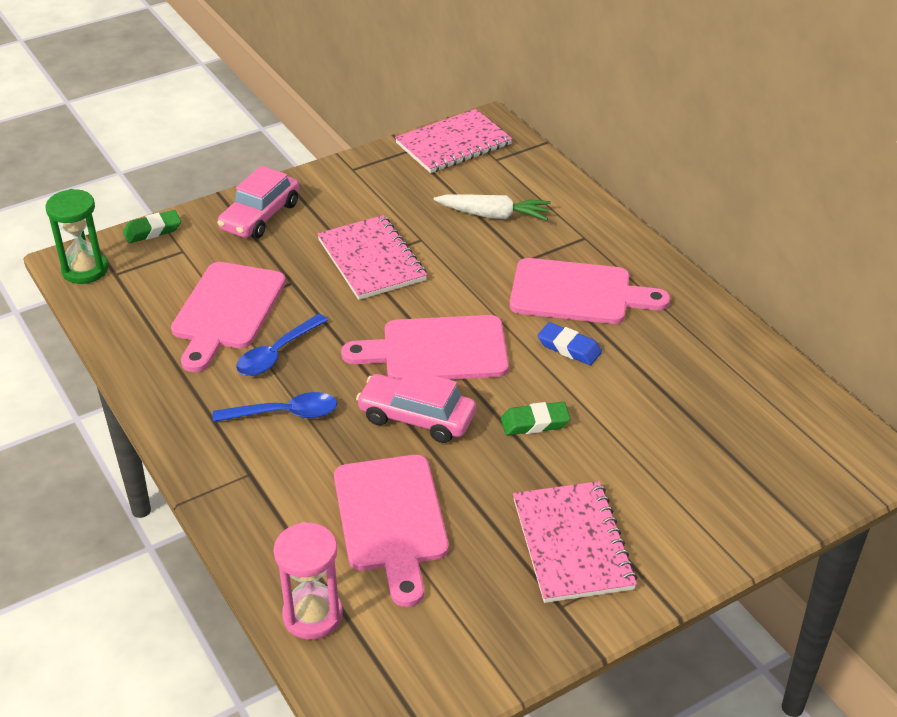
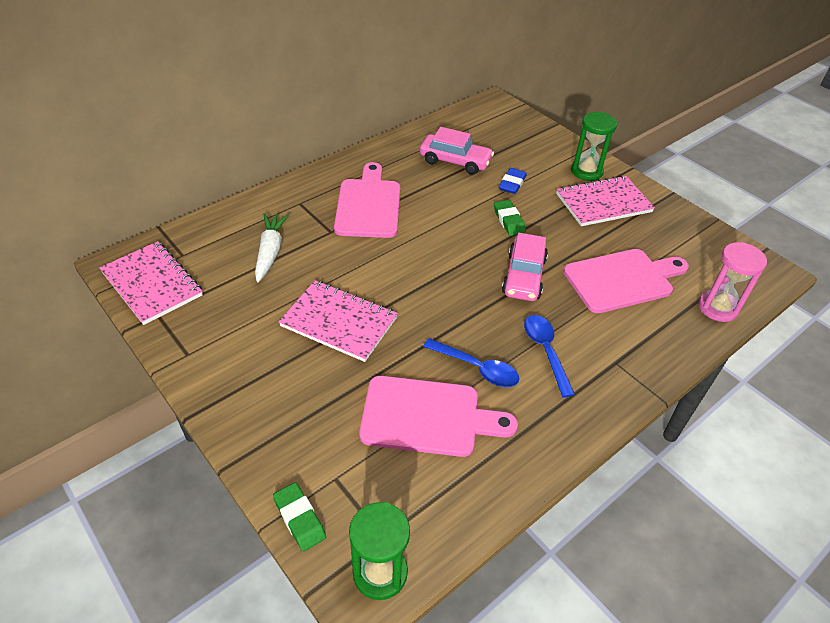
camera: 100 degrees left, 5 degrees up
(260, 216) = (271, 418): pink car -> pink car (455, 161)
(371, 260) = (339, 322): pink notebook -> pink notebook turned 60 degrees clockwise
(437, 350) = (448, 272): pink cutting board -> none
(569, 348) = (430, 208): blue eraser -> blue eraser (512, 184)
(662, 543) = (586, 171): none -> green hourglass

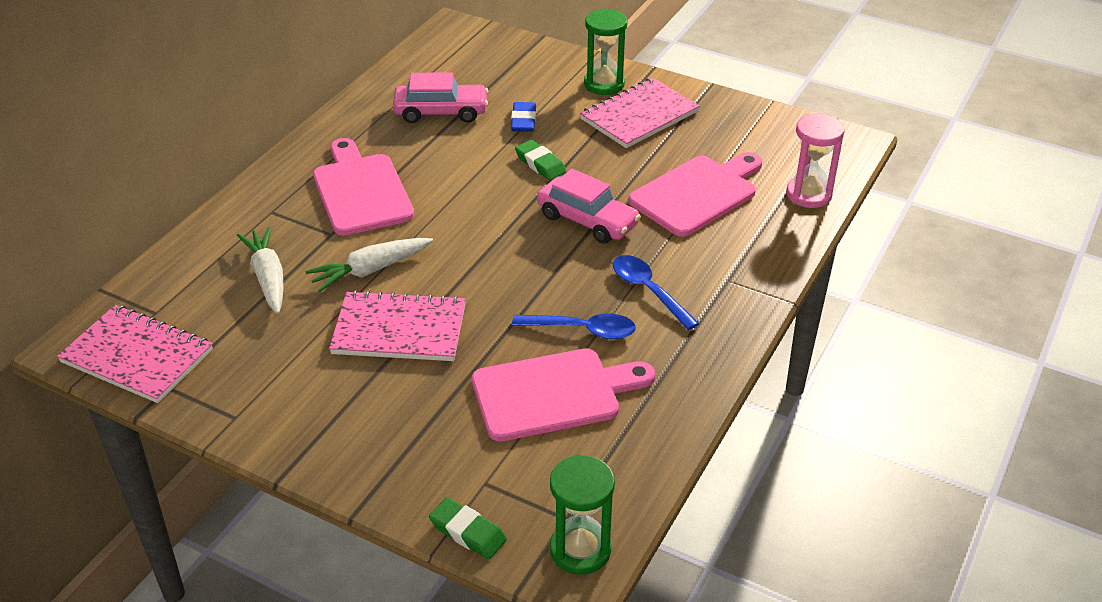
camera: 20 degrees left, 5 degrees down
(343, 268) = (370, 270): none -> white carrot
(524, 276) = (587, 220): pink car -> pink car turned 45 degrees counterclockwise

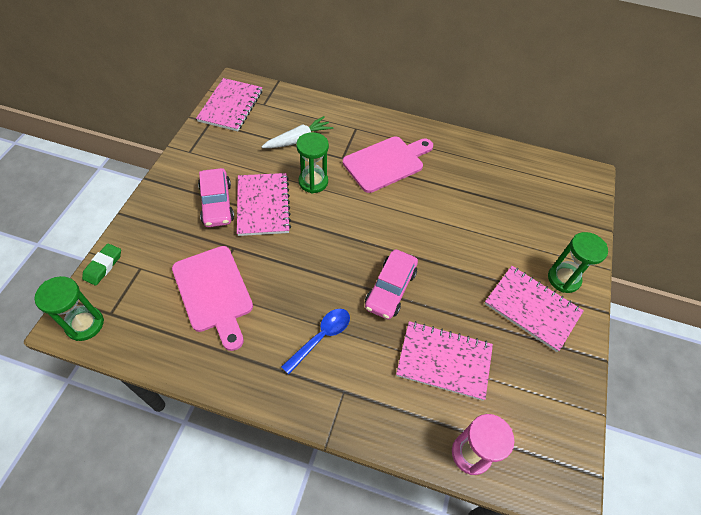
camera: 75 degrees right, 15 degrees up
(370, 270) = (313, 182): white carrot -> green hourglass
(441, 112) = (484, 186): pink car -> pink car (217, 204)
(523, 121) = (493, 234): blue eraser -> none
(540, 164) = (446, 251): green eraser -> none
(583, 330) = (275, 301): blue spoon -> none
(697, 194) = (444, 361): pink cutting board -> pink notebook

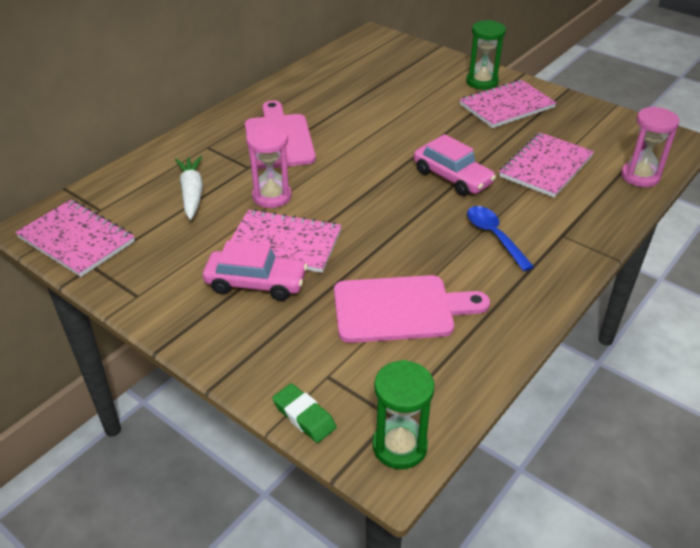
camera: 65 degrees left, 15 degrees down
(313, 182) = (272, 196): green hourglass -> pink hourglass

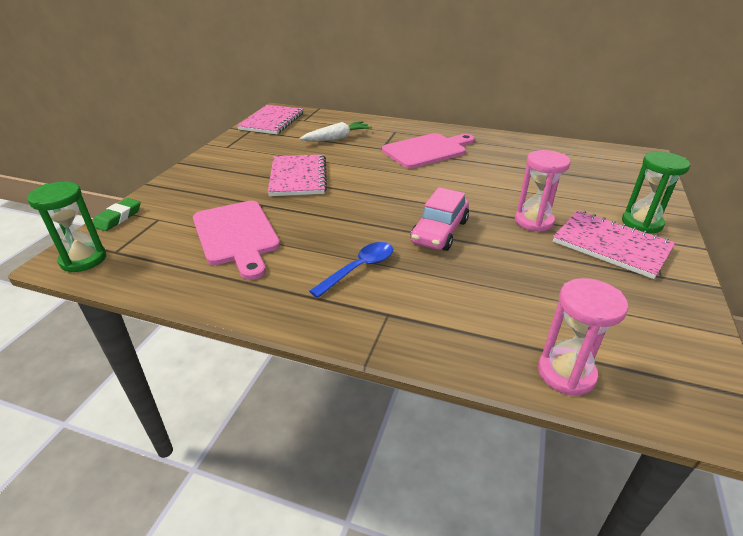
camera: 70 degrees right, 5 degrees down
(256, 283) = (249, 177): pink car -> none
(272, 196) = (351, 162): pink hourglass -> pink hourglass (533, 221)
(546, 167) = (512, 287): pink notebook -> none

